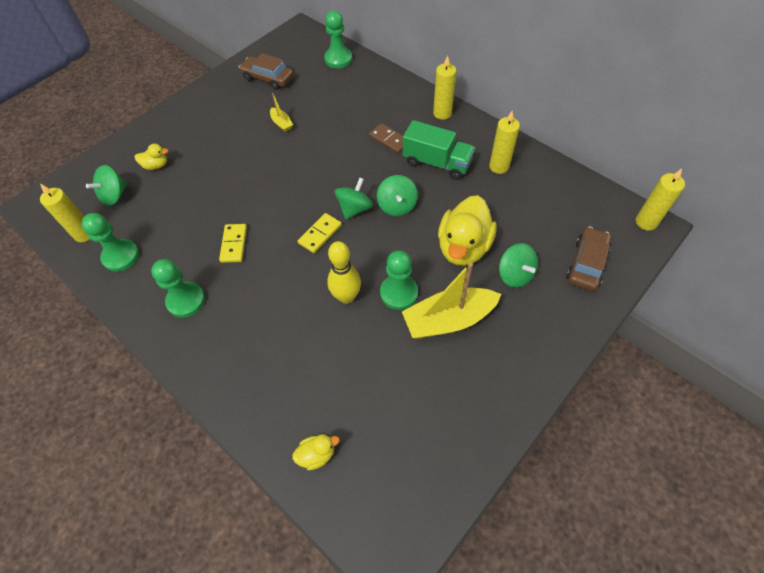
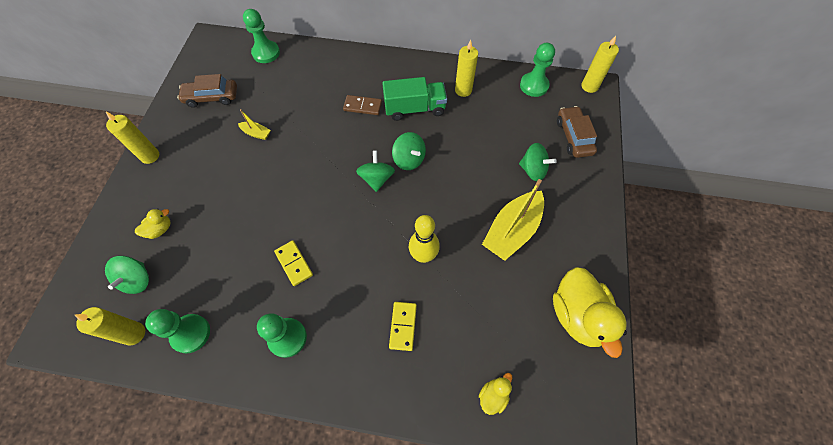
camera: 35 degrees left, 5 degrees up
(320, 234) = (363, 215): yellow domino -> yellow domino (403, 326)
(399, 293) = (461, 230): green pawn -> green pawn (534, 85)
(442, 113) = (389, 65): yellow candle -> yellow candle (150, 156)
(463, 247) = (482, 168): yellow duck -> yellow duck (578, 316)

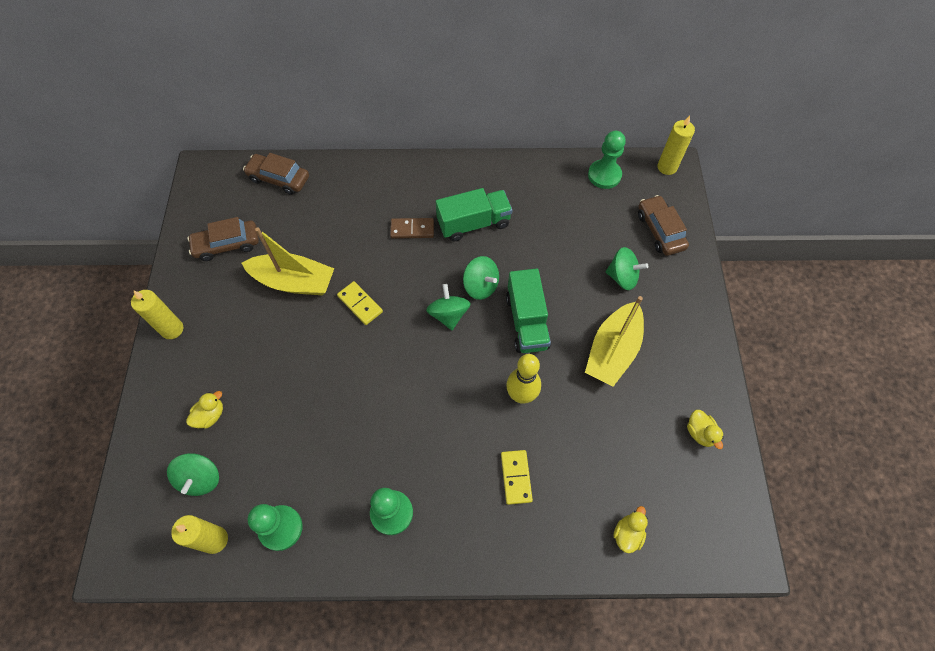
camera: 10 degrees left, 0 degrees up
(256, 133) = (294, 282): yellow boat -> yellow boat, size x2.21
(266, 53) = (279, 179): green pawn -> brown car
(294, 263) = (378, 429): yellow domino -> yellow domino (360, 304)
(442, 194) = (526, 321): none -> green truck
(463, 90) = (525, 192): yellow candle -> none
(578, 316) = (700, 433): yellow duck -> yellow duck, size x0.46

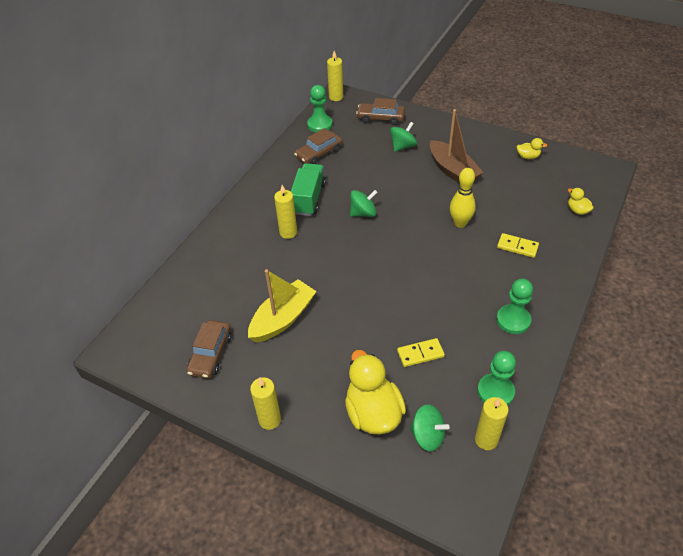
camera: 60 degrees left, 15 degrees down
(210, 415) = (373, 413): yellow duck -> yellow duck, size x2.16
(279, 179) = (171, 298): brown car -> brown car (319, 153)
(360, 304) = (332, 284): yellow domino -> yellow domino (420, 354)
(412, 229) = (288, 232): brown domino -> yellow candle
(448, 315) = (375, 237): green spinning top -> none
(526, 321) = (406, 201): green truck -> none
(612, 350) = (452, 170): yellow boat -> brown boat

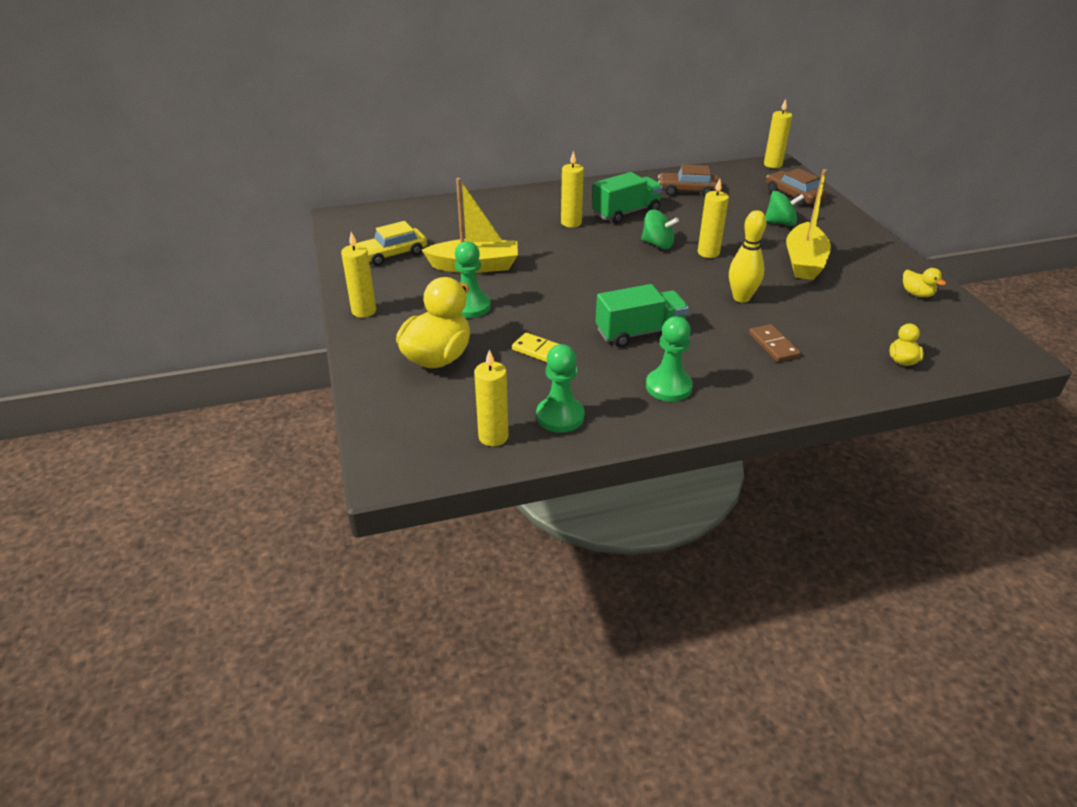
camera: 45 degrees right, 10 degrees down
(211, 354) = (392, 254): brown car -> yellow car
(320, 124) = (723, 174): green pawn -> green pawn (470, 307)
(398, 199) = (708, 253): none -> yellow candle
(427, 436) = (452, 399): green spinning top -> none
(448, 293) = (639, 332): none -> green truck
(452, 170) = (804, 262): brown boat -> yellow boat
(517, 247) = (773, 345): yellow domino -> brown domino

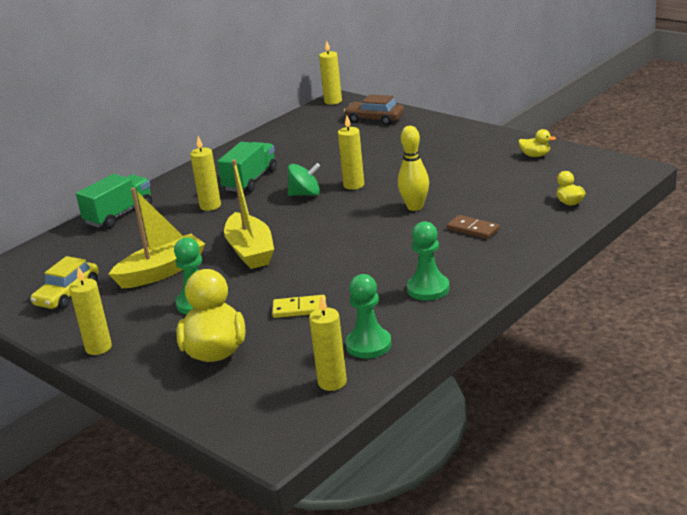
camera: 30 degrees left, 10 degrees down
(639, 332) = (364, 262): green truck -> green truck (119, 215)
(687, 191) = (284, 145): brown car -> none
(780, 223) = (386, 142): green spinning top -> none
(804, 262) = (434, 164): yellow boat -> yellow boat (250, 251)

